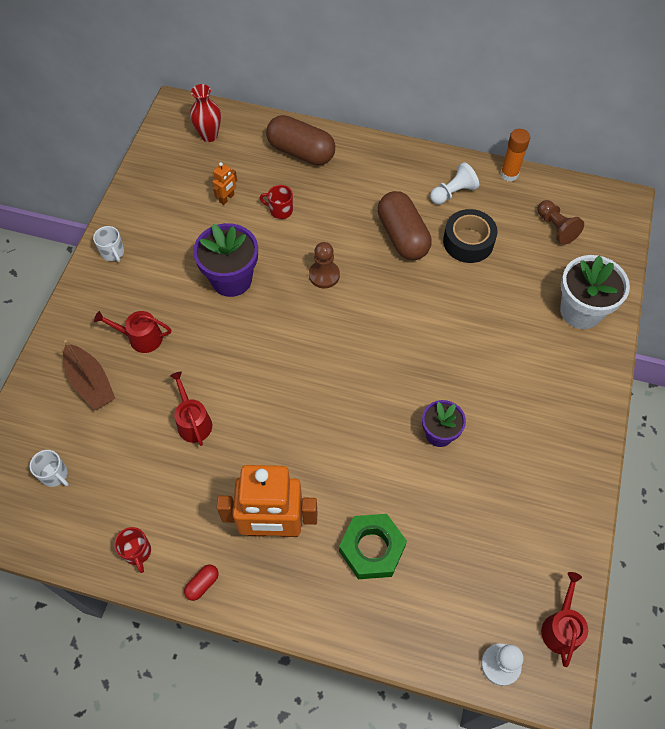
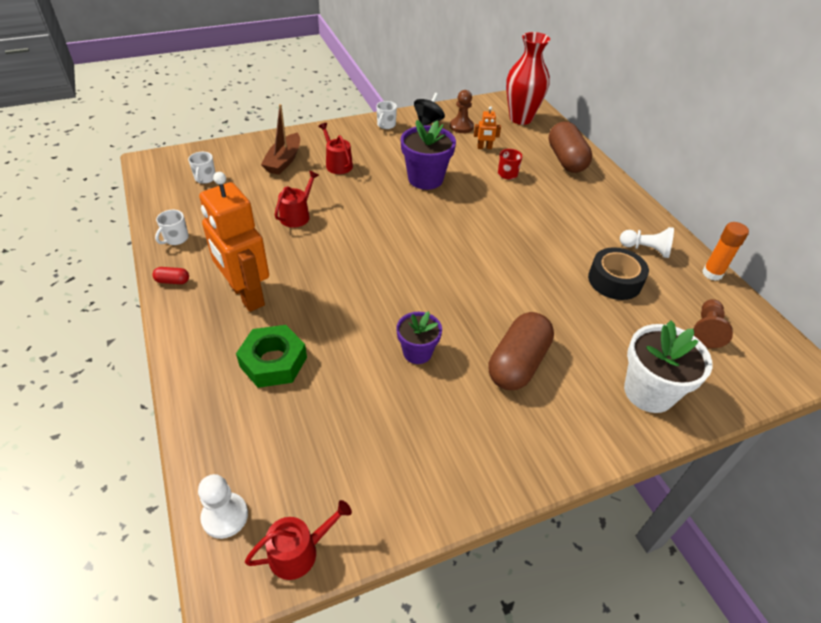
camera: 50 degrees right, 15 degrees down
(137, 552) = (176, 238): red mug -> white mug
(142, 213) = (428, 122): none -> black spinning top
(209, 136) = (520, 118): red vase -> red vase, size x1.64
(324, 275) = (482, 218): brown pawn -> brown pawn (461, 127)
(402, 236) = (568, 241): brown capsule -> brown capsule (518, 363)

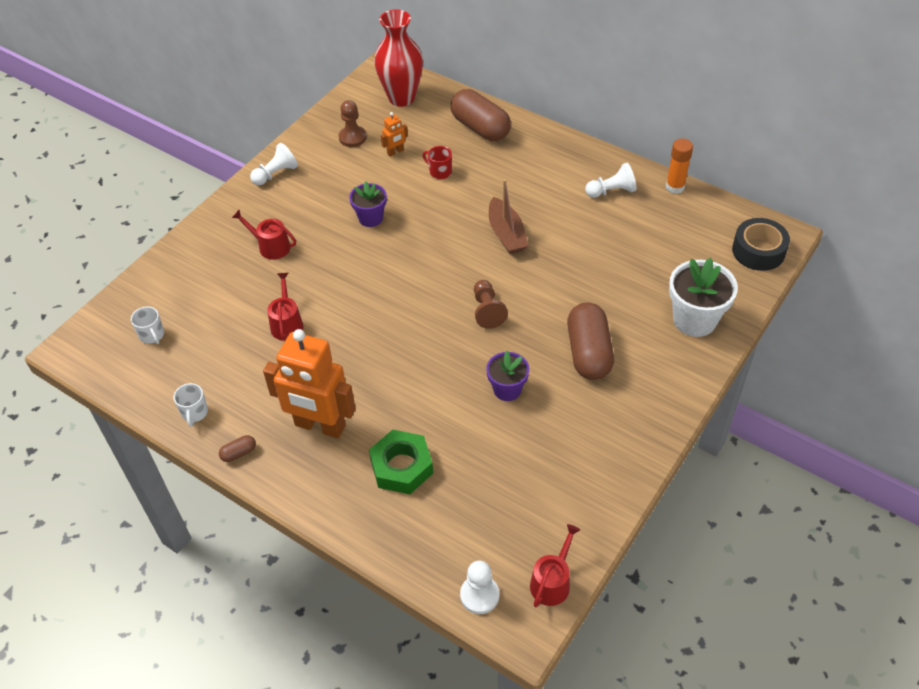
camera: 30 degrees left, 5 degrees up
(172, 281) = (239, 453): red capsule -> brown capsule
(284, 161) = (212, 271): brown boat -> brown boat (506, 234)
(386, 125) = (276, 174): white mug -> white pawn
(425, 179) = (370, 218): purple flower pot -> purple flower pot, size x0.62
(428, 122) = (315, 148): black spinning top -> none
(614, 281) = (608, 236): black tape -> black tape (758, 251)
(707, 330) = (702, 243): brown pawn -> brown pawn (487, 310)

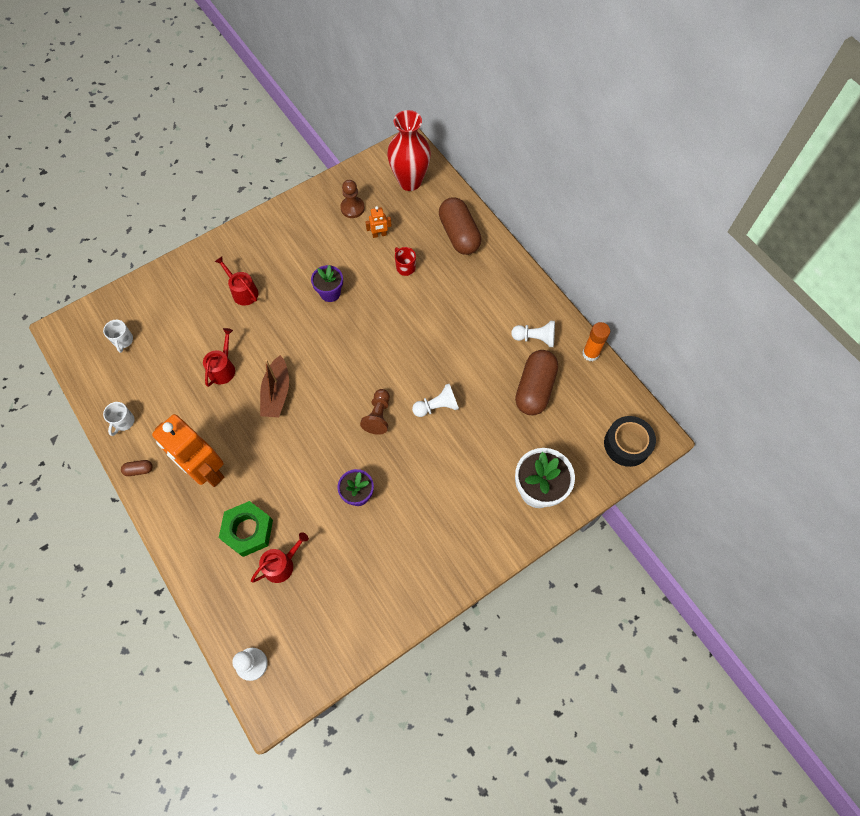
camera: 20 degrees right, 15 degrees up
(276, 174) = (277, 223): white pawn -> white pawn (437, 406)
(506, 234) = (429, 348): brown boat -> brown boat (277, 393)
(552, 581) = (309, 676): red watering can -> red watering can (282, 564)
(589, 353) = (437, 487): brown capsule -> brown capsule (534, 389)

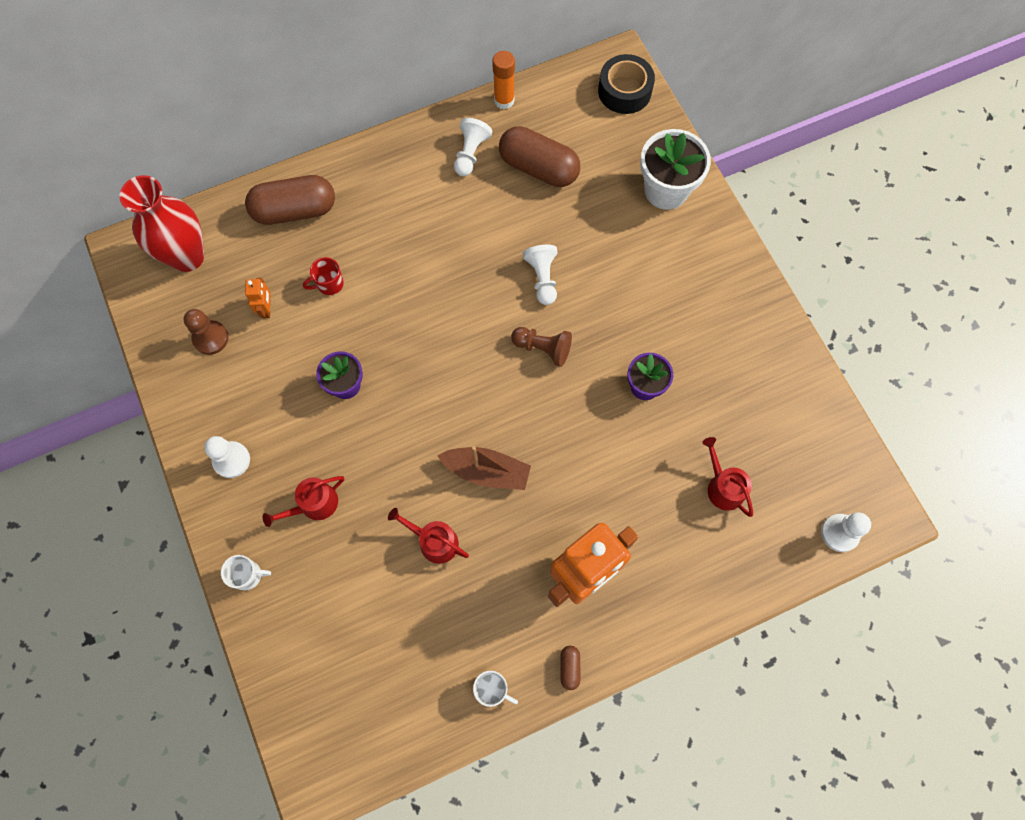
camera: 80 degrees left, 5 degrees up
(123, 340) = (356, 688): white mug -> white mug (248, 575)
(248, 530) = (674, 525): green nut -> none
(268, 239) = (231, 460): none -> white pawn

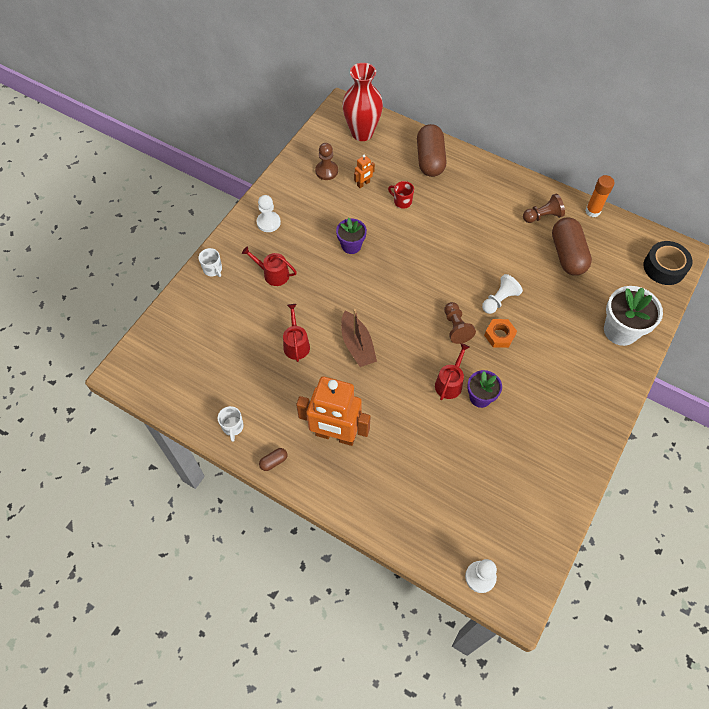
camera: 55 degrees right, 10 degrees down
(295, 210) = (430, 160): brown capsule -> brown capsule turned 45 degrees clockwise
(470, 154) = (542, 216): white pawn -> brown pawn
(585, 311) = (499, 335): none -> orange nut
(723, 486) = (453, 483): red watering can -> red watering can (450, 383)

